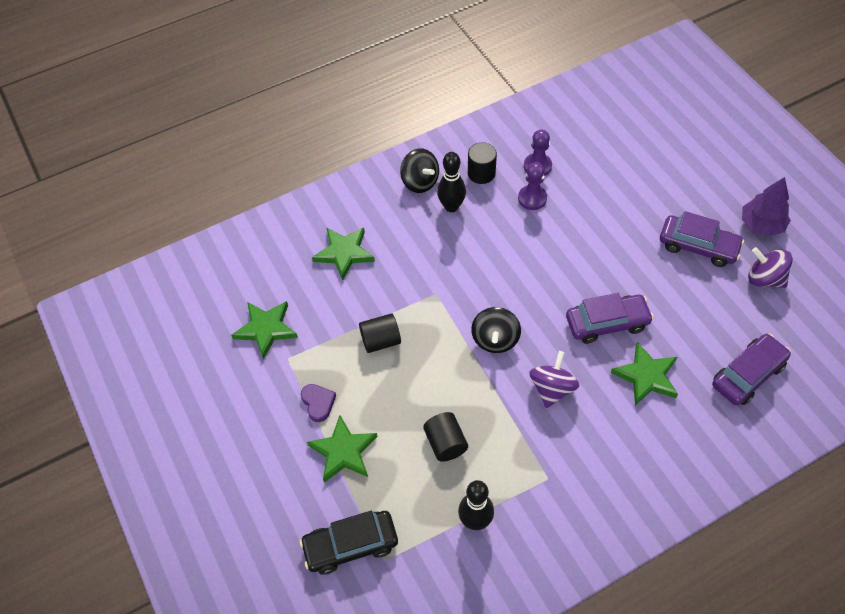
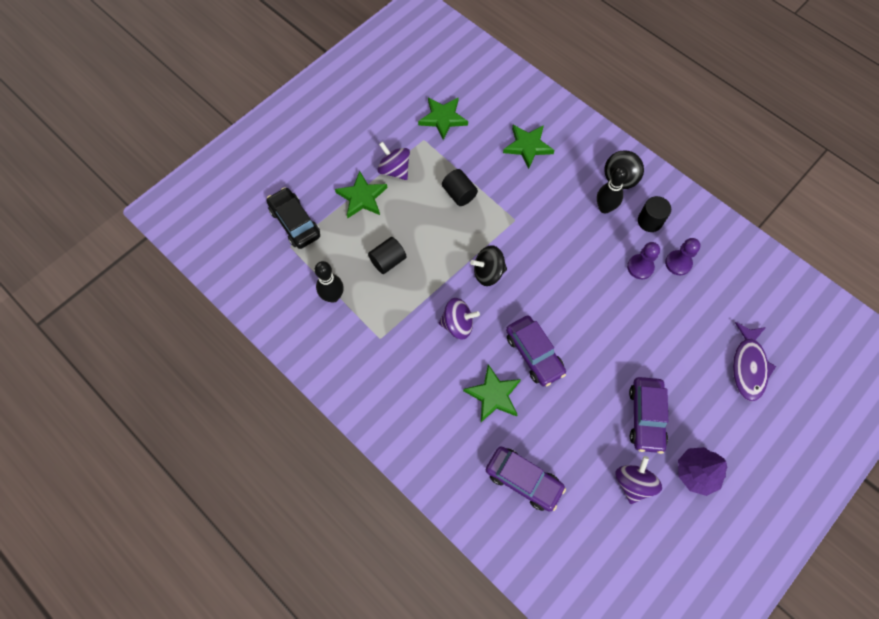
camera: 70 degrees right, 10 degrees up
(318, 403) = (394, 170): purple heart -> purple spinning top
(662, 149) = (748, 366): none -> purple fish

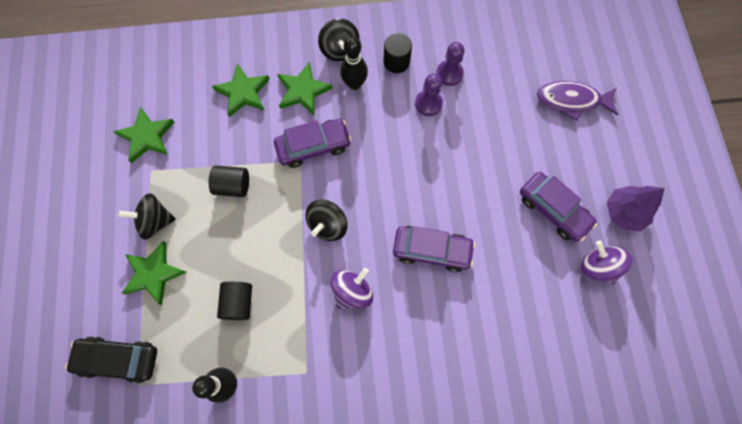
camera: 50 degrees left, 5 degrees up
(394, 170) = (155, 221): purple spinning top -> black spinning top
(493, 395) = (440, 315): green star -> green star (303, 91)
(523, 480) = (531, 353): purple car -> purple car (313, 146)
(748, 366) = (571, 101): purple fish -> purple fish turned 135 degrees clockwise

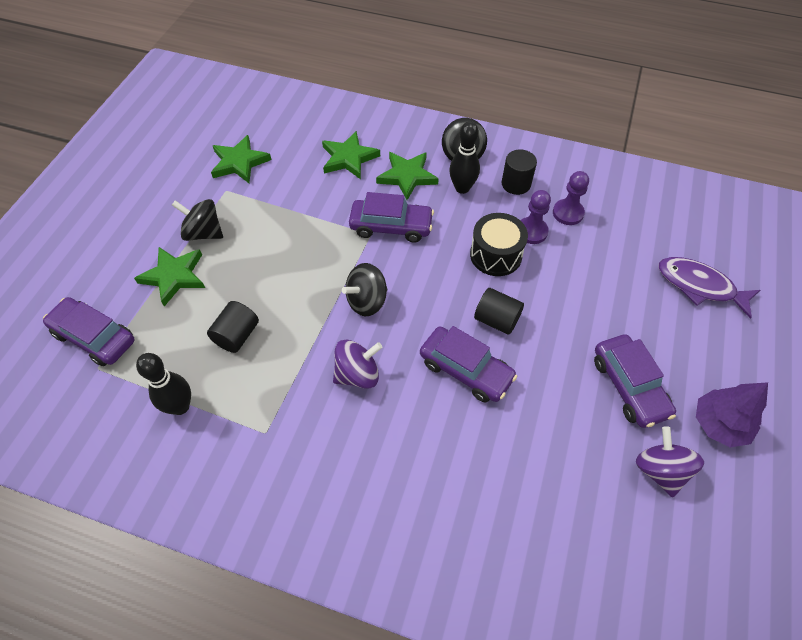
camera: 25 degrees right, 15 degrees down
(118, 359) = (94, 337): black car -> purple car
(233, 186) = (293, 231): black cylinder -> black cylinder (496, 320)
(410, 138) = (496, 255): none -> black drum

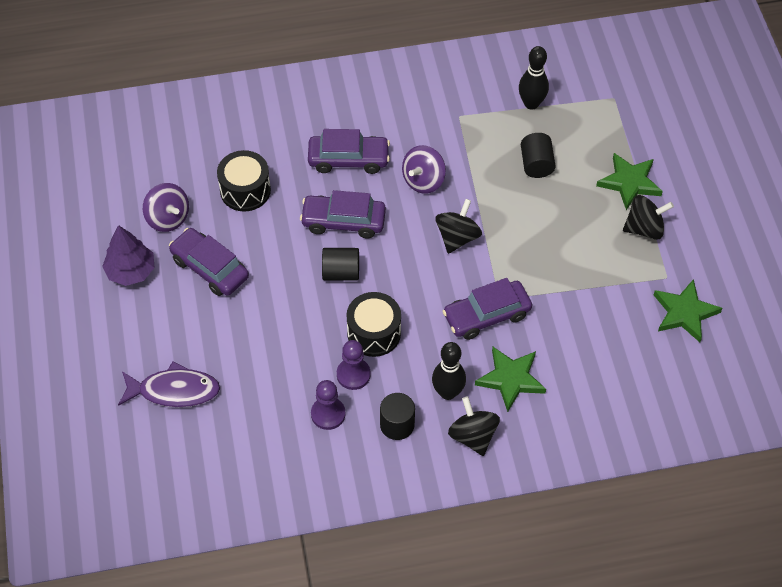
camera: 150 degrees right, 0 degrees up
(94, 337) = (639, 114): purple car -> purple car (348, 159)
(349, 158) = (584, 372): green star -> none
(556, 461) = (245, 190): none -> black drum

